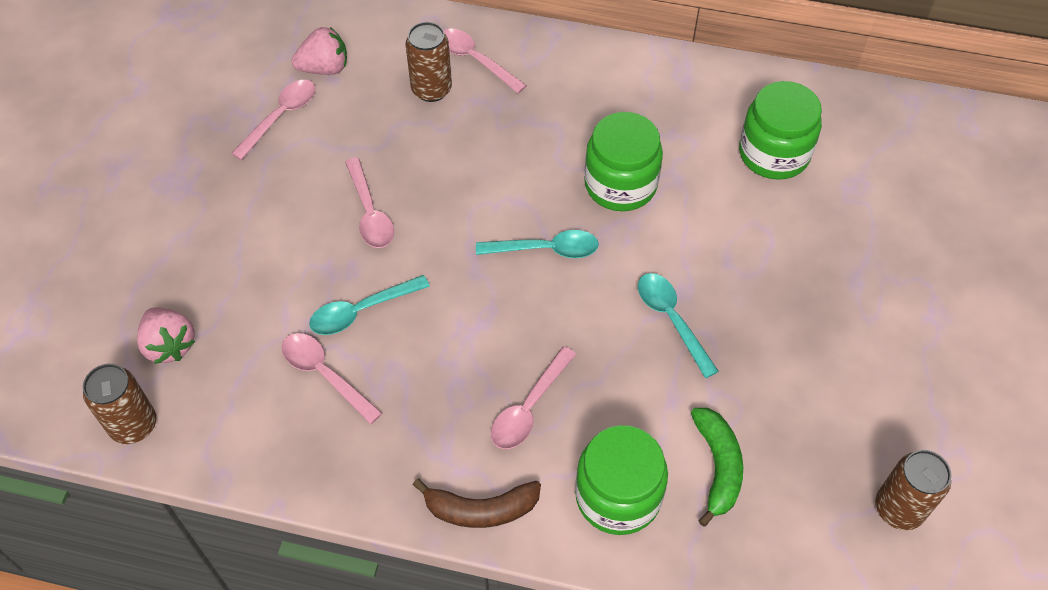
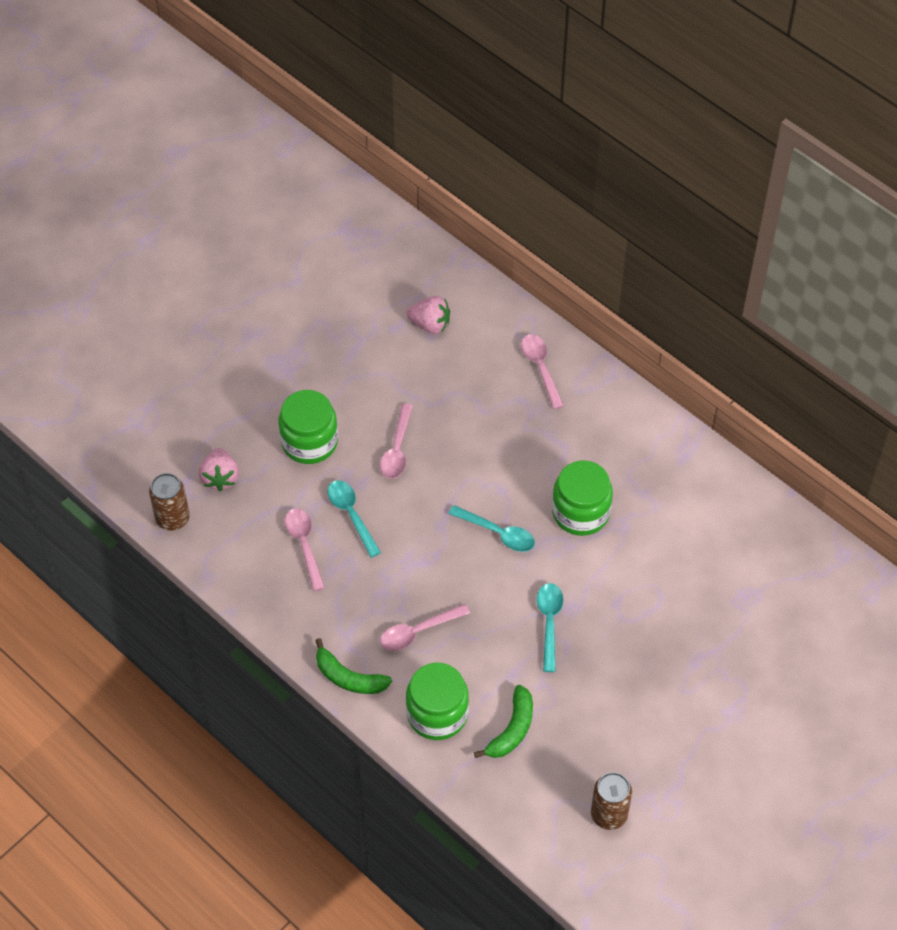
camera: 30 degrees right, 0 degrees up
(281, 117) = (378, 348): pink spoon -> none
(361, 311) = (351, 515): turquoise spoon -> turquoise spoon turned 60 degrees clockwise
(431, 89) = (495, 377): brown can -> none
(481, 509) = (349, 677): brown banana -> green banana
(774, 153) = (707, 543): green jar -> green jar (309, 442)

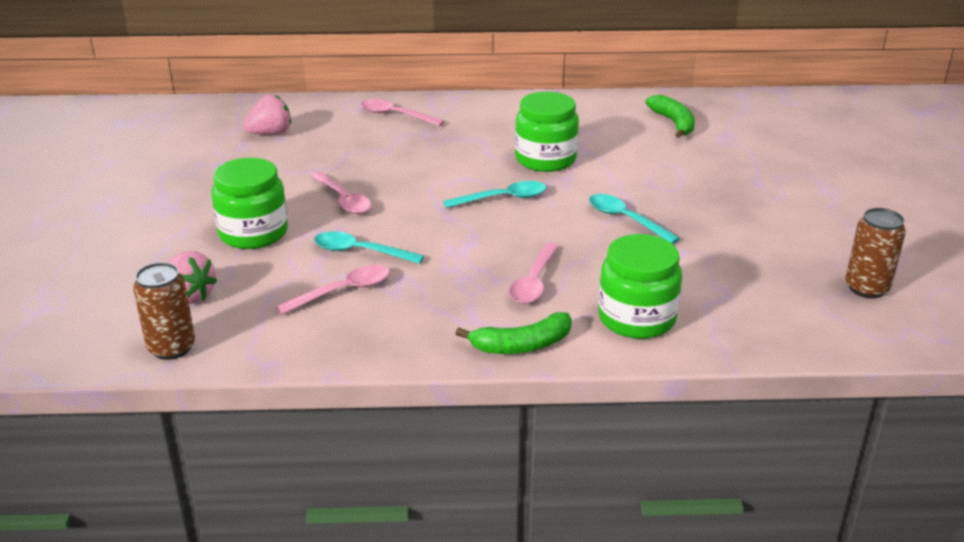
camera: 45 degrees left, 25 degrees down
(304, 545) = (343, 291): pink spoon -> pink spoon turned 120 degrees clockwise
(512, 729) = (709, 289): green banana -> green banana (673, 123)

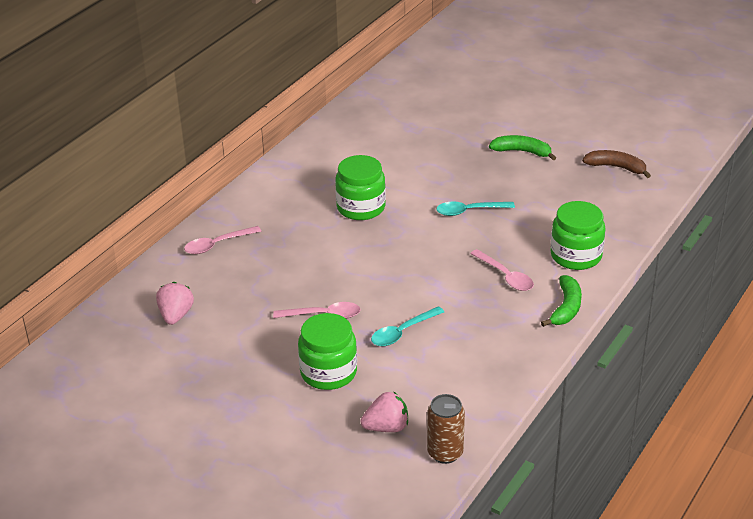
camera: 55 degrees left, 5 degrees up
(343, 291) = (444, 356): pink spoon -> none
(503, 198) = (394, 247): turquoise spoon -> none
(673, 123) = (369, 136): green banana -> green banana (522, 152)
(866, 288) = (616, 167): brown can -> brown banana

